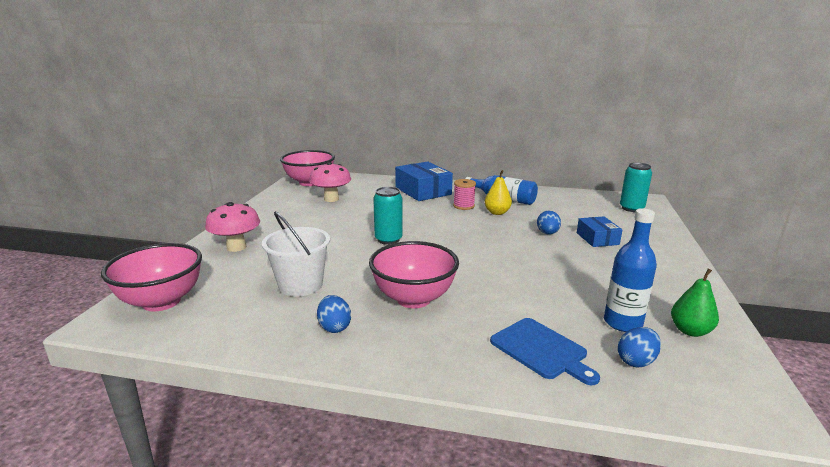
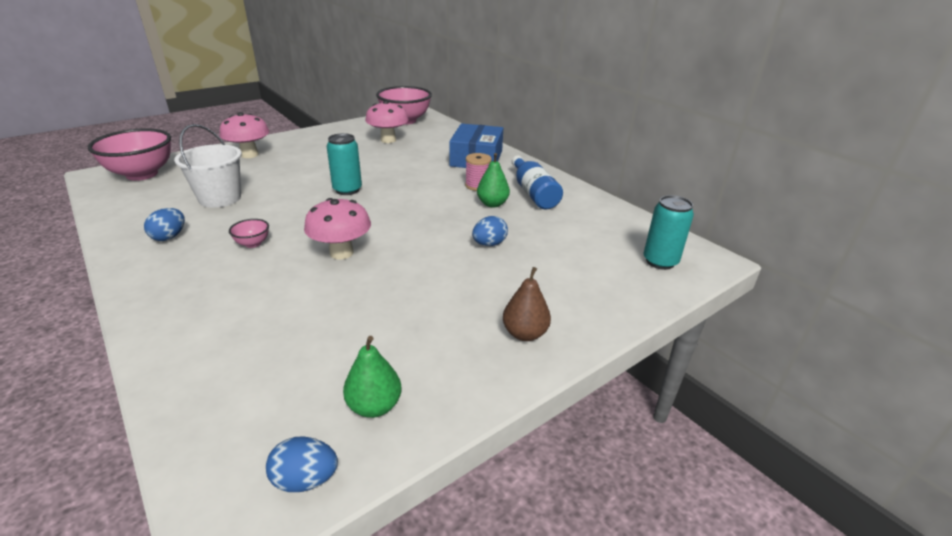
camera: 40 degrees right, 10 degrees up
(413, 299) = (253, 244): pink bowl -> pink bowl, size x0.43
(485, 275) = (341, 253): none -> pink mushroom
(497, 213) = (492, 204): yellow pear -> green pear
(541, 350) = (229, 333): blue cutting board -> none
(597, 239) = (527, 273): blue box -> none
(622, 323) = (338, 357): blue bottle -> none
(636, 361) = (263, 392): blue egg -> blue egg (305, 480)
(661, 265) = (525, 334): none -> brown pear

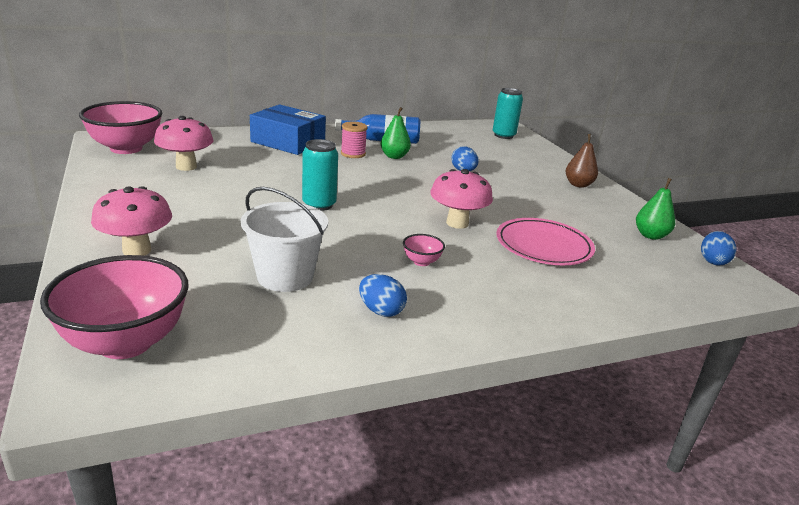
camera: 75 degrees left, 5 degrees down
(306, 308) = (543, 246): none -> pink plate

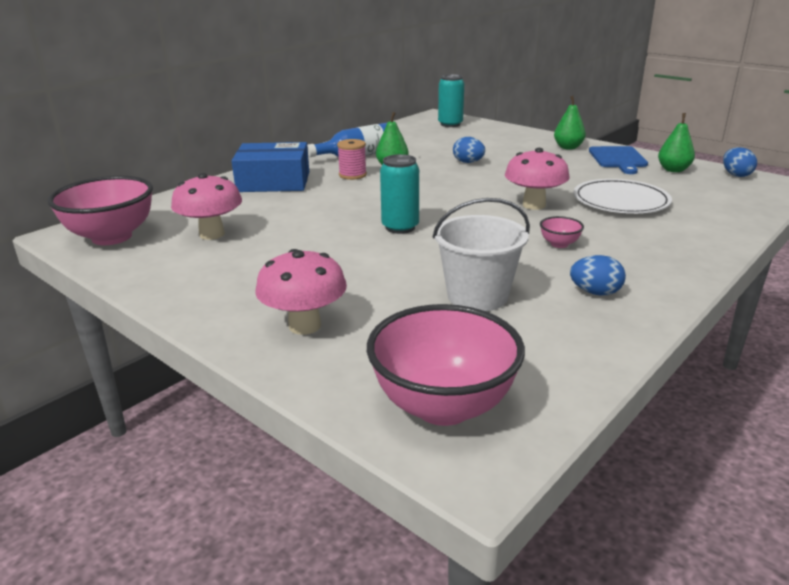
camera: 25 degrees left, 0 degrees up
(543, 246) = (620, 201): pink plate -> white plate
(578, 185) = (568, 147): brown pear -> green pear
(610, 209) = (618, 159): none -> blue cutting board

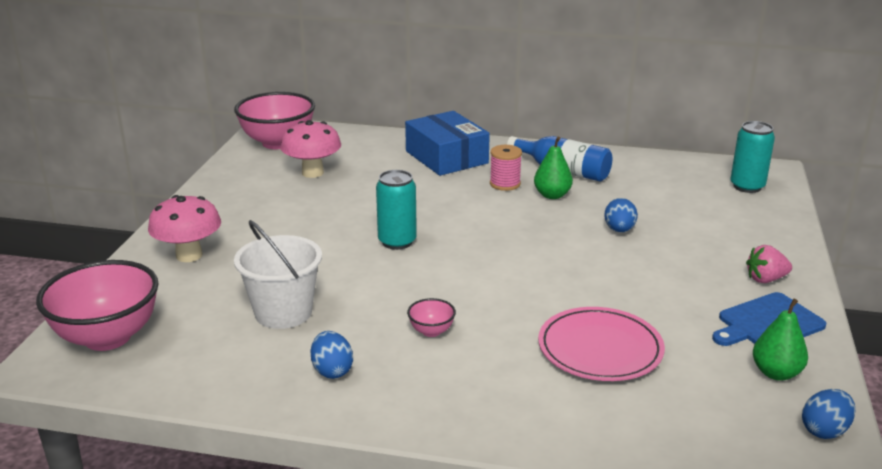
camera: 60 degrees right, 0 degrees up
(534, 205) = (526, 296): pink mushroom -> none
(568, 147) = (765, 279): green pear -> pink strawberry
(620, 201) = (600, 349): white plate -> pink plate

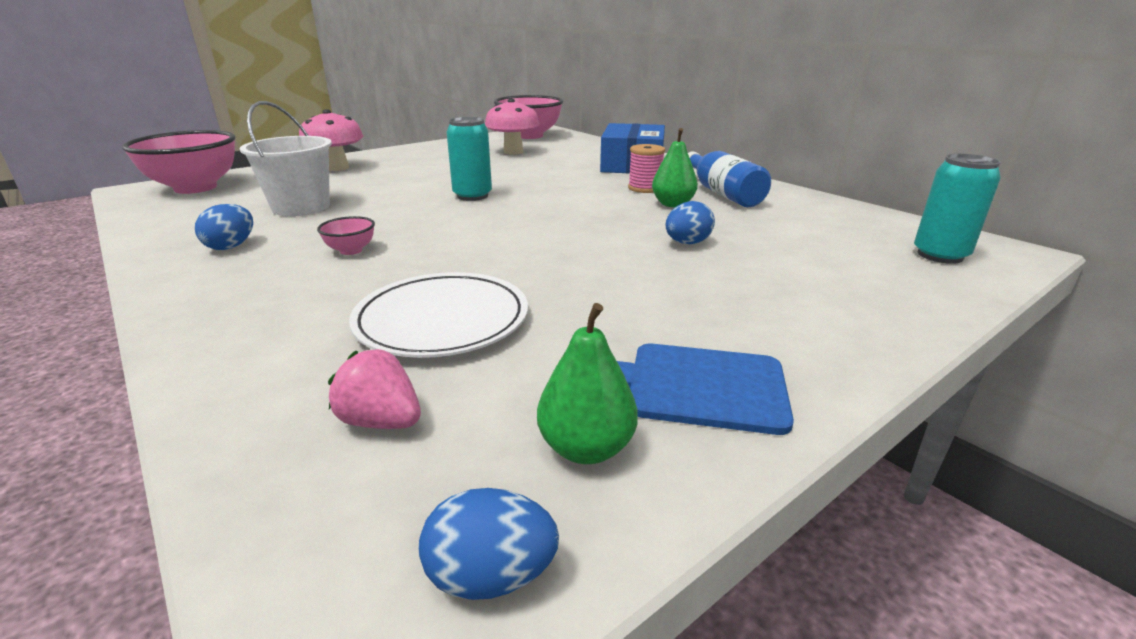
camera: 40 degrees right, 0 degrees up
(600, 349) = (442, 320): pink plate -> white plate
(765, 279) = (791, 342): pink strawberry -> pink strawberry (381, 421)

